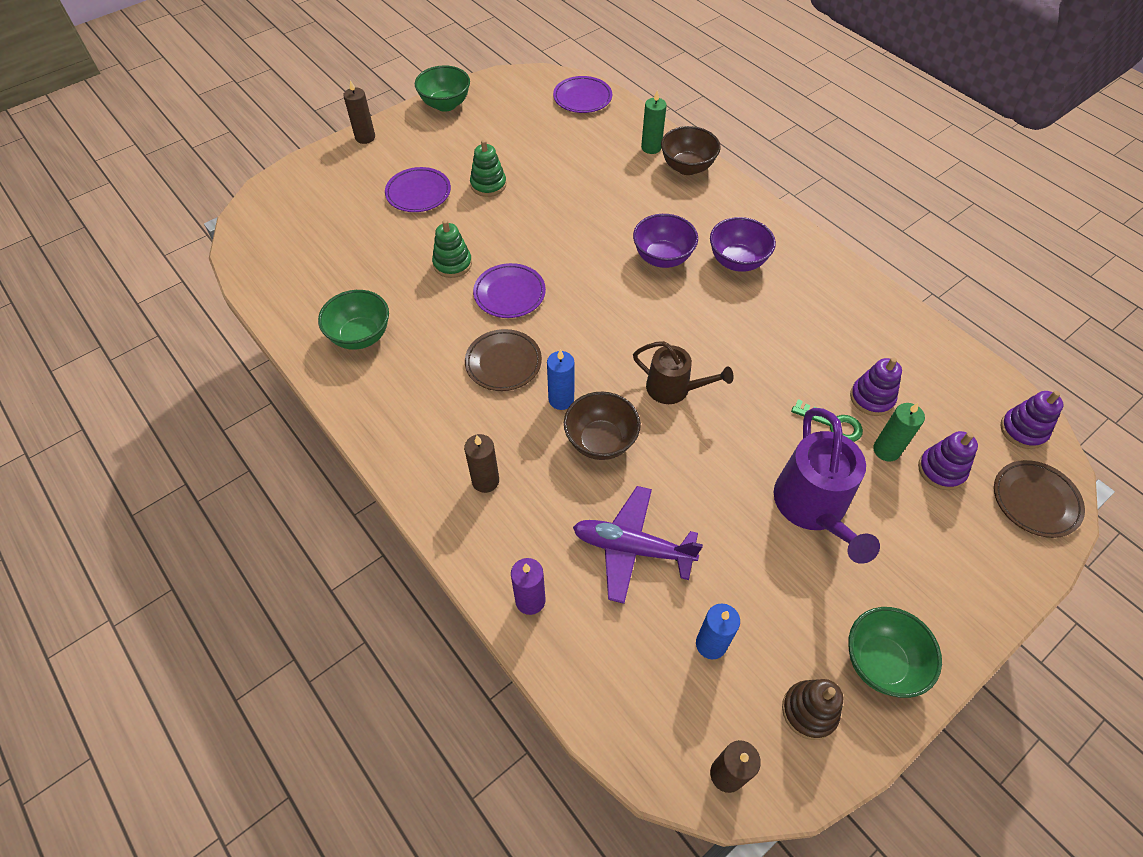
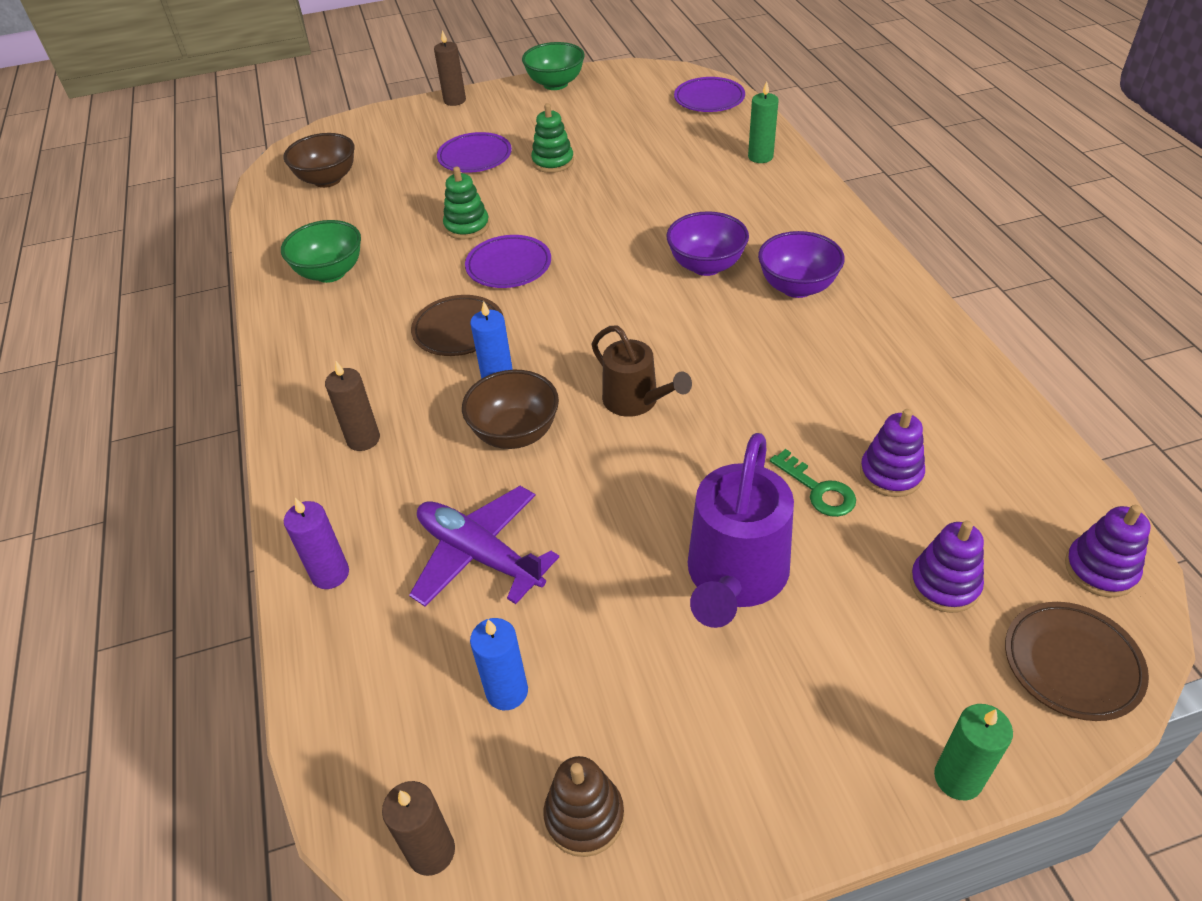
camera: 25 degrees right, 10 degrees down
(687, 167) = (792, 182): brown bowl -> brown bowl (327, 180)
(880, 662) = (719, 793): green bowl -> none
(886, 450) = (876, 539): green candle -> green candle (958, 778)

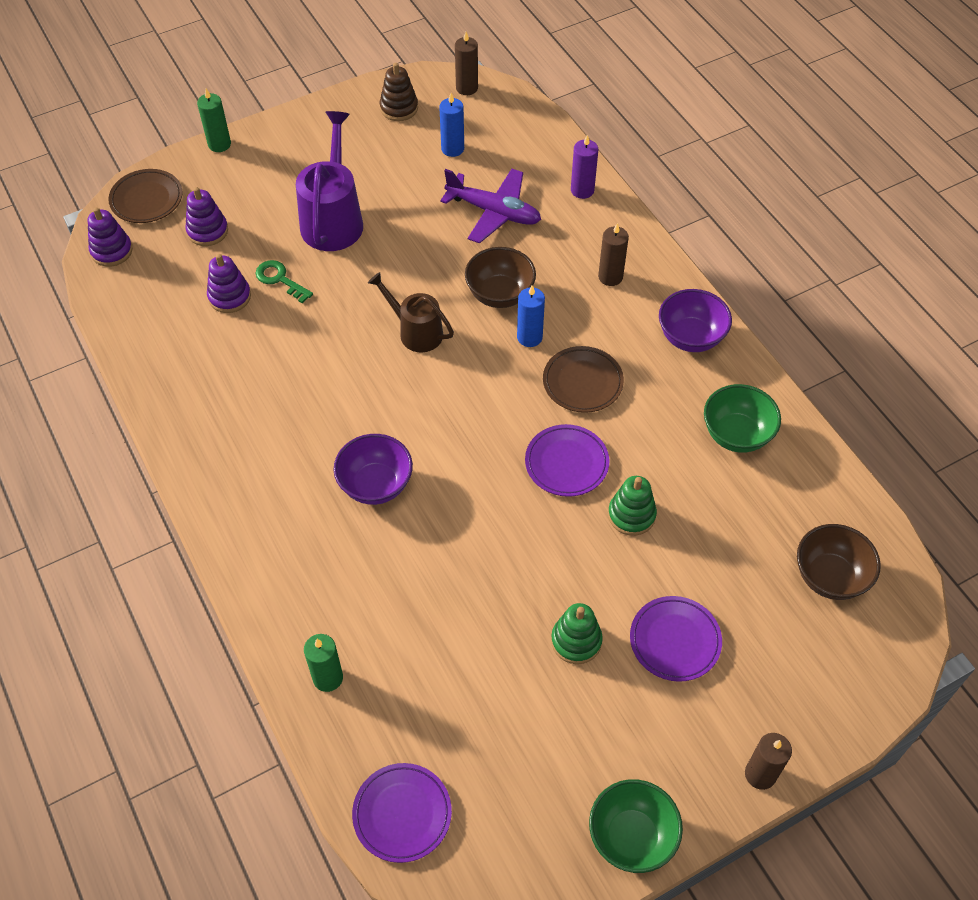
camera: 165 degrees right, 10 degrees up
(797, 287) = (289, 466): purple bowl -> purple bowl (690, 337)

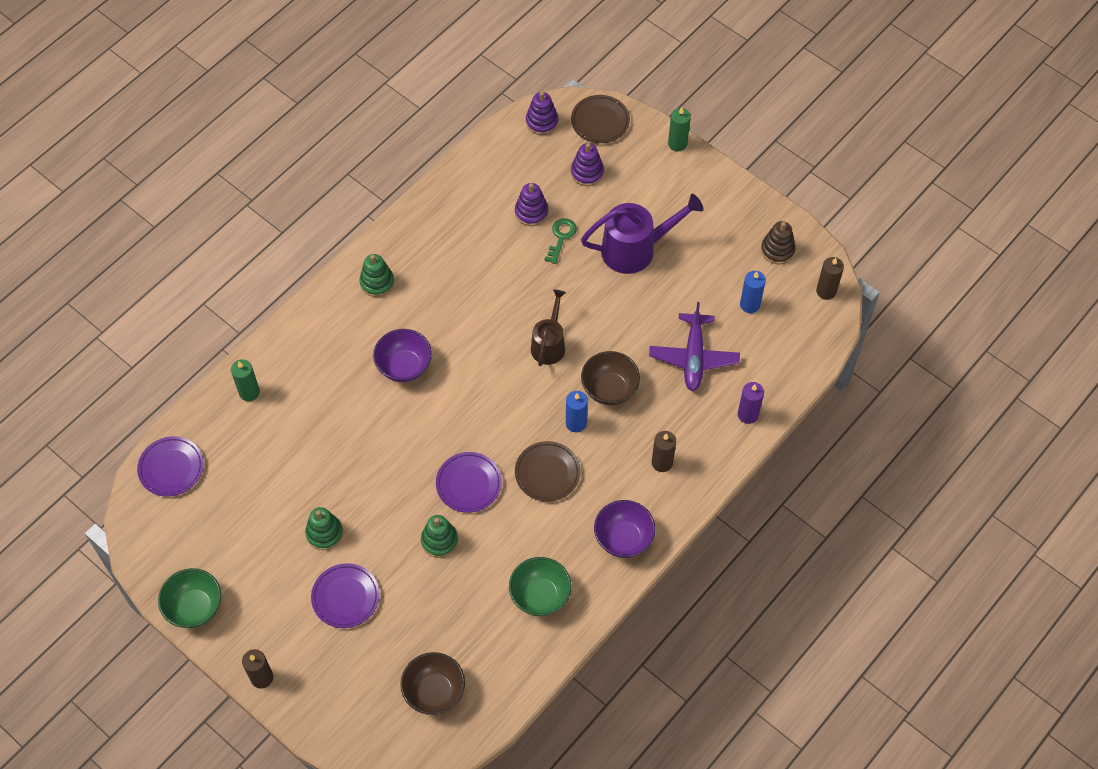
camera: 70 degrees right, 5 degrees up
(239, 481) = (377, 282): none -> green stacking toy

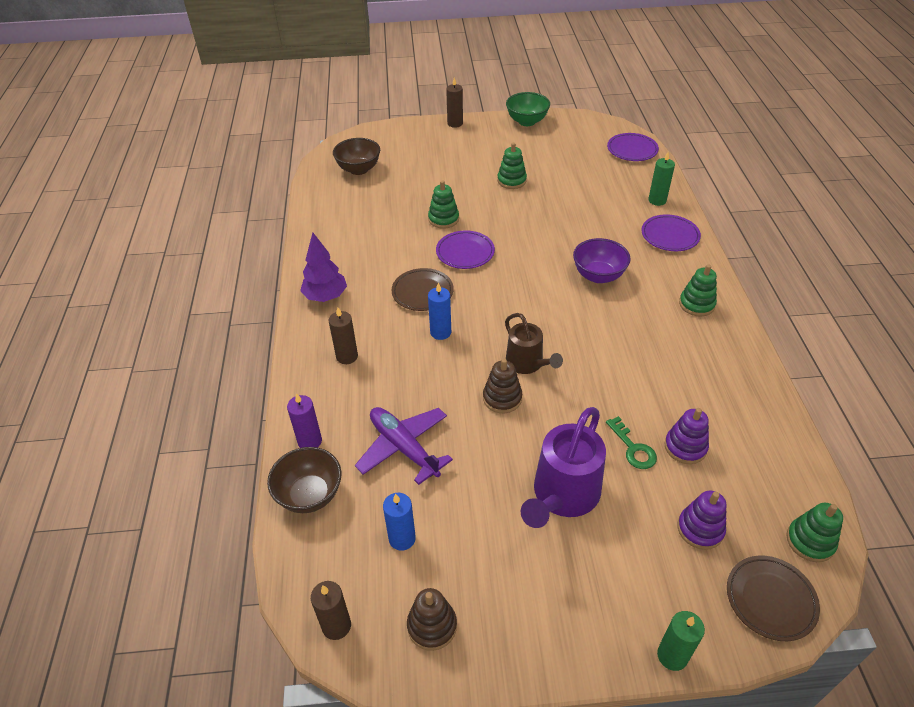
camera: 135 degrees right, 15 degrees down
(345, 597) = (459, 168): purple plate -> purple plate (670, 236)
(540, 596) = (348, 237): green bowl -> none
(542, 122) = (810, 541): purple stacking toy -> green stacking toy
(596, 335) = (502, 398): none -> brown stacking toy
(609, 389) = (444, 371): brown bowl -> brown bowl (310, 495)
(623, 539) = (325, 297): purple bowl -> purple tree

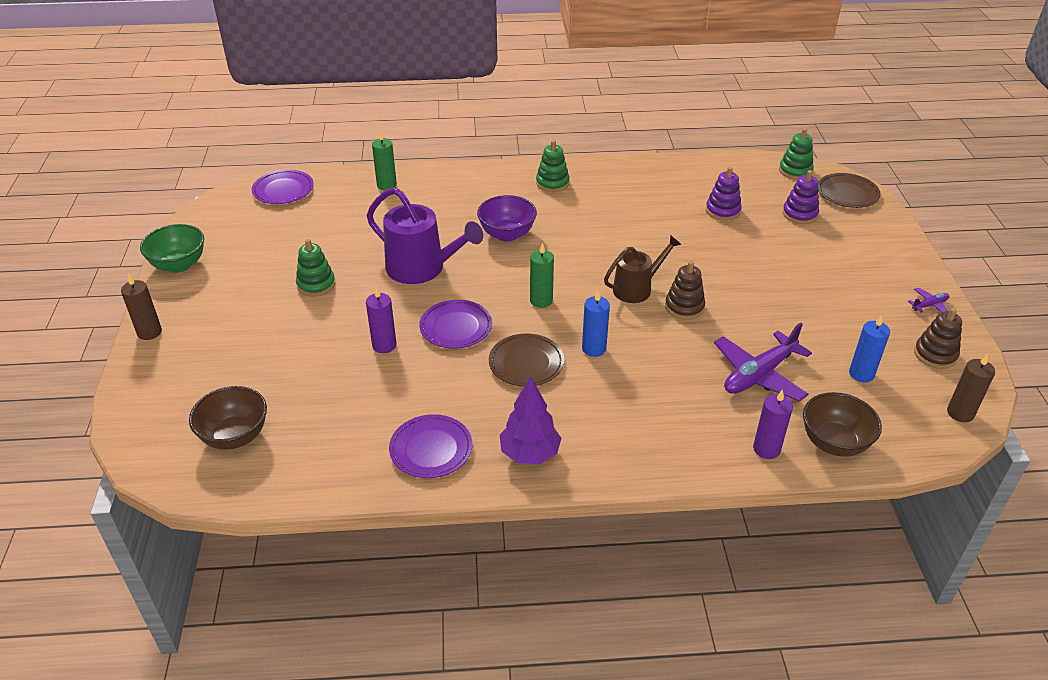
camera: 90 degrees left, 5 degrees down
(347, 356) = (636, 426): brown candle -> none
(443, 219) = (384, 345): green stacking toy -> purple candle
(525, 646) = (929, 305): none -> purple plane
(563, 495) = (788, 277): purple watering can -> purple watering can (421, 268)
(633, 448) = (729, 236): green key -> none
(670, 236) = (449, 185): purple plate -> purple plate (431, 449)
(672, 655) = (906, 239): green candle -> green candle (541, 301)

